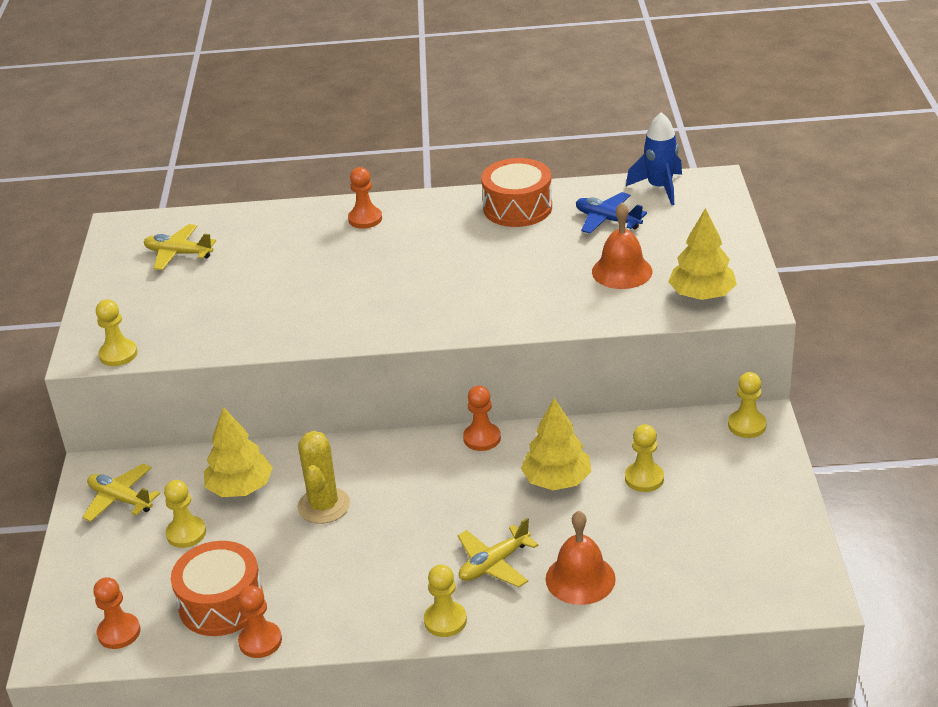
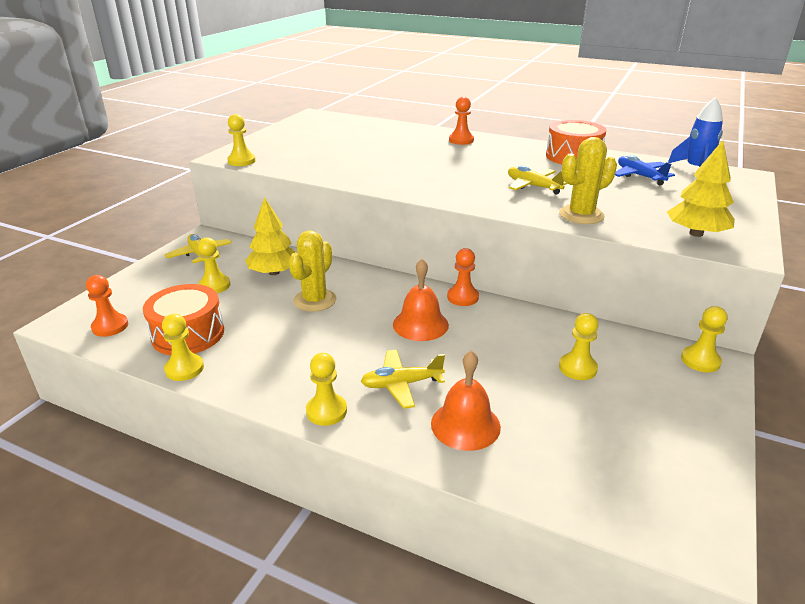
camera: 25 degrees right, 5 degrees down
(178, 254) = (331, 130): yellow plane -> yellow plane (533, 186)
(260, 641) = (184, 369): orange pawn -> yellow pawn
(556, 480) = (500, 343): yellow tree -> none
(581, 307) = (581, 215): none -> yellow cactus
(622, 271) = (631, 204): orange bell -> orange bell (420, 324)

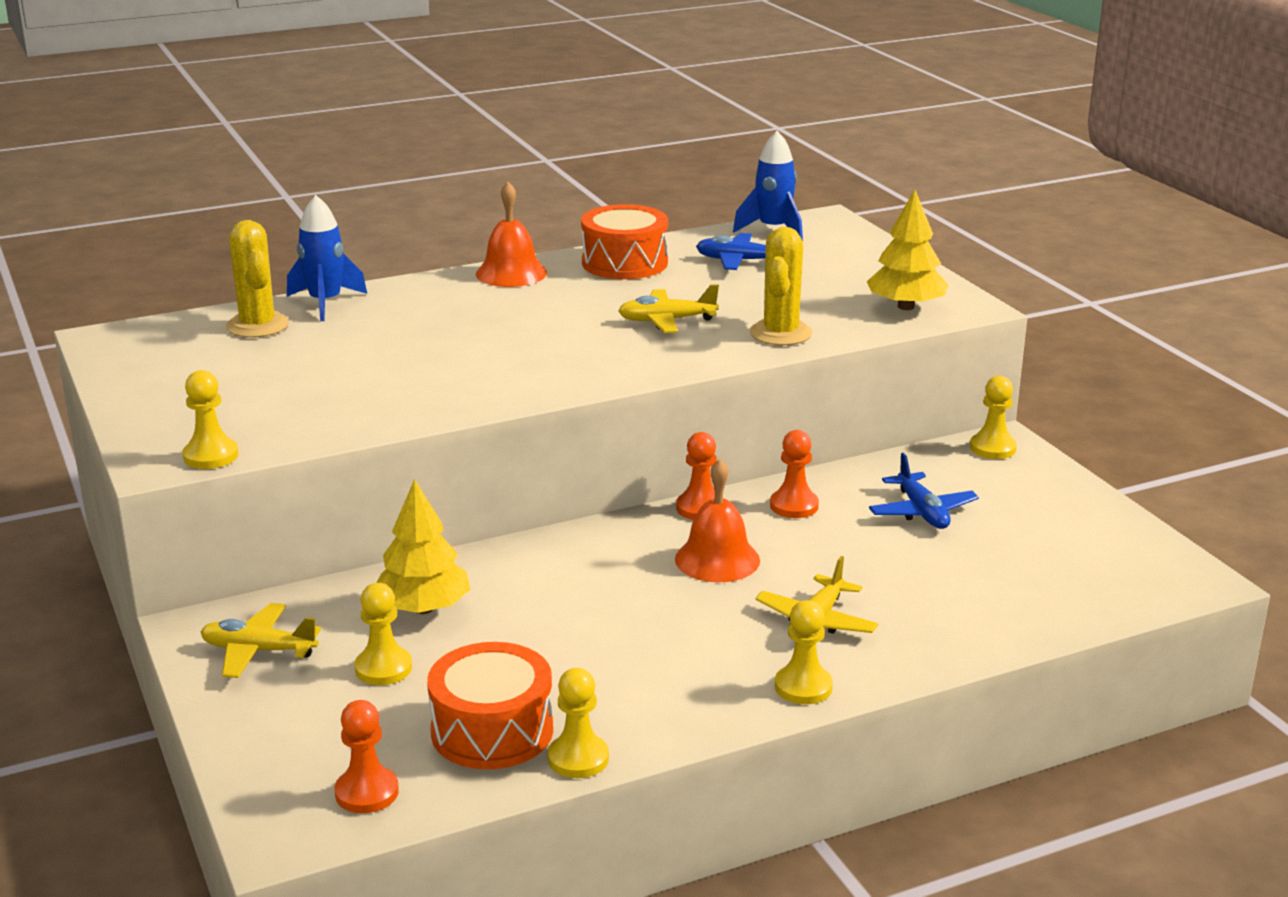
camera: 50 degrees left, 5 degrees down
(315, 300) = (552, 606): yellow cactus -> yellow cactus (258, 326)
(409, 128) = (325, 303): none -> blue rocket
(461, 140) = (443, 293): orange pawn -> orange pawn (794, 506)
(465, 425) = (930, 615): orange bell -> orange bell (511, 273)
(577, 368) = (922, 512): yellow pawn -> blue plane

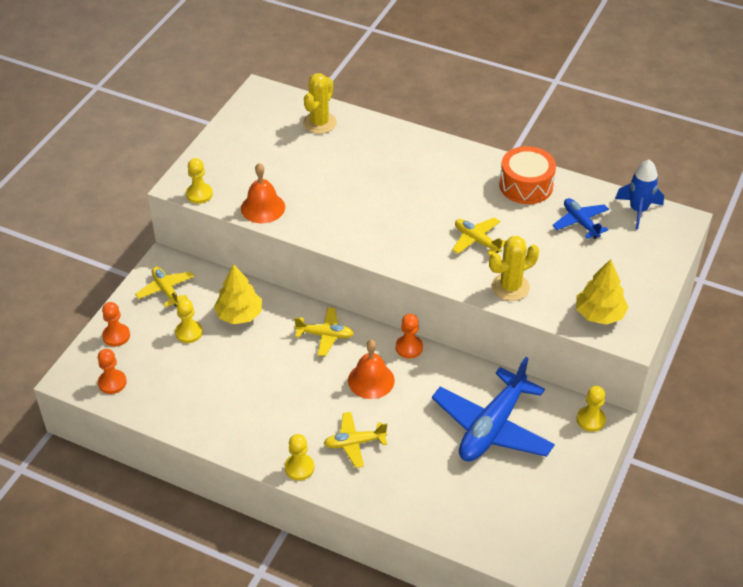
camera: 50 degrees right, 20 degrees up
(325, 303) = (364, 125): blue rocket -> none
(492, 731) = (179, 391): orange drum -> none
(511, 273) = (466, 157): orange bell -> orange bell (263, 207)
(578, 758) = (185, 428): yellow pawn -> none
(579, 558) = (325, 335): none -> yellow plane
(794, 506) = (447, 378): orange pawn -> orange pawn (116, 336)
(922, 512) = (492, 427): blue plane -> blue plane, size x1.95

